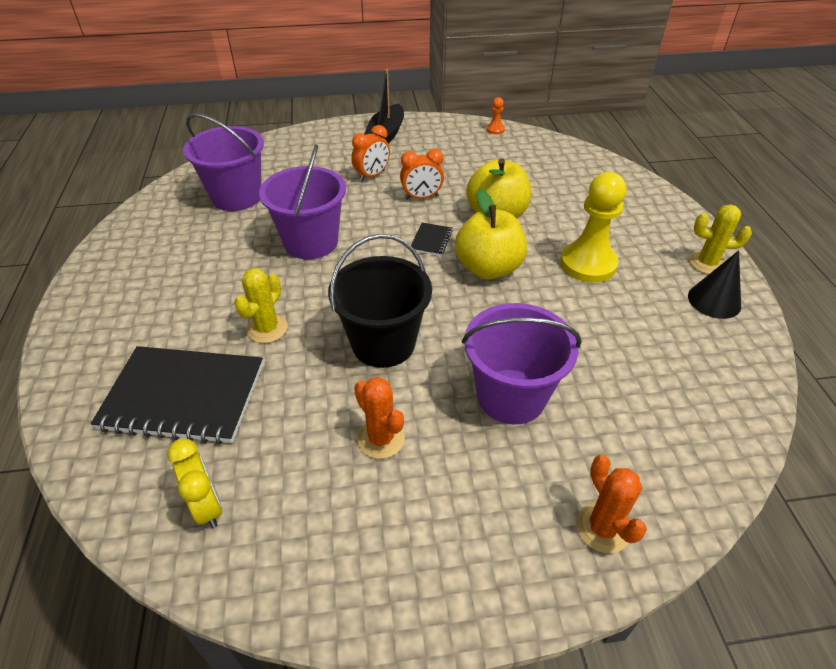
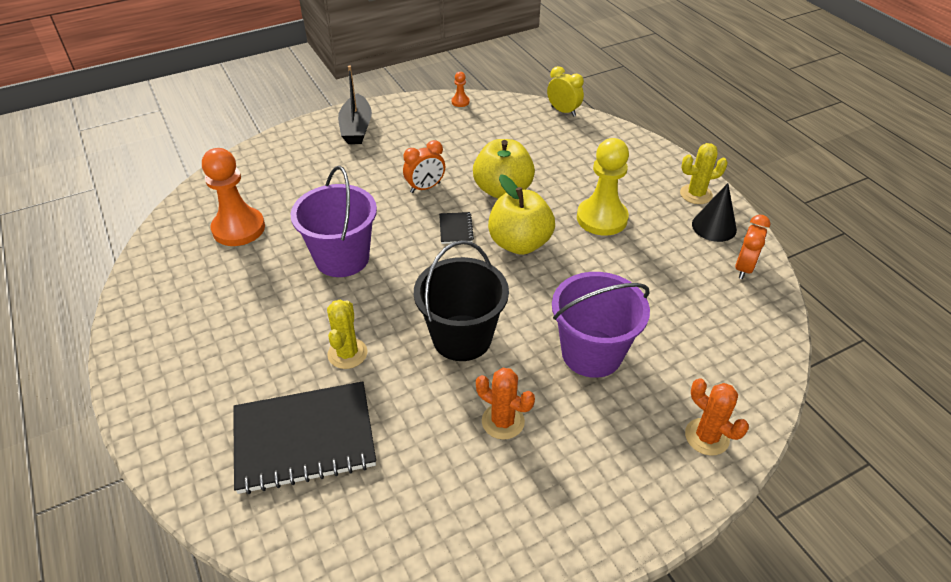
camera: 20 degrees left, 0 degrees up
(207, 506) = (384, 525): yellow clock -> yellow clock (563, 111)
(236, 197) = (238, 228): purple bucket -> orange pawn
(372, 175) = (365, 175): orange clock -> orange clock (744, 268)

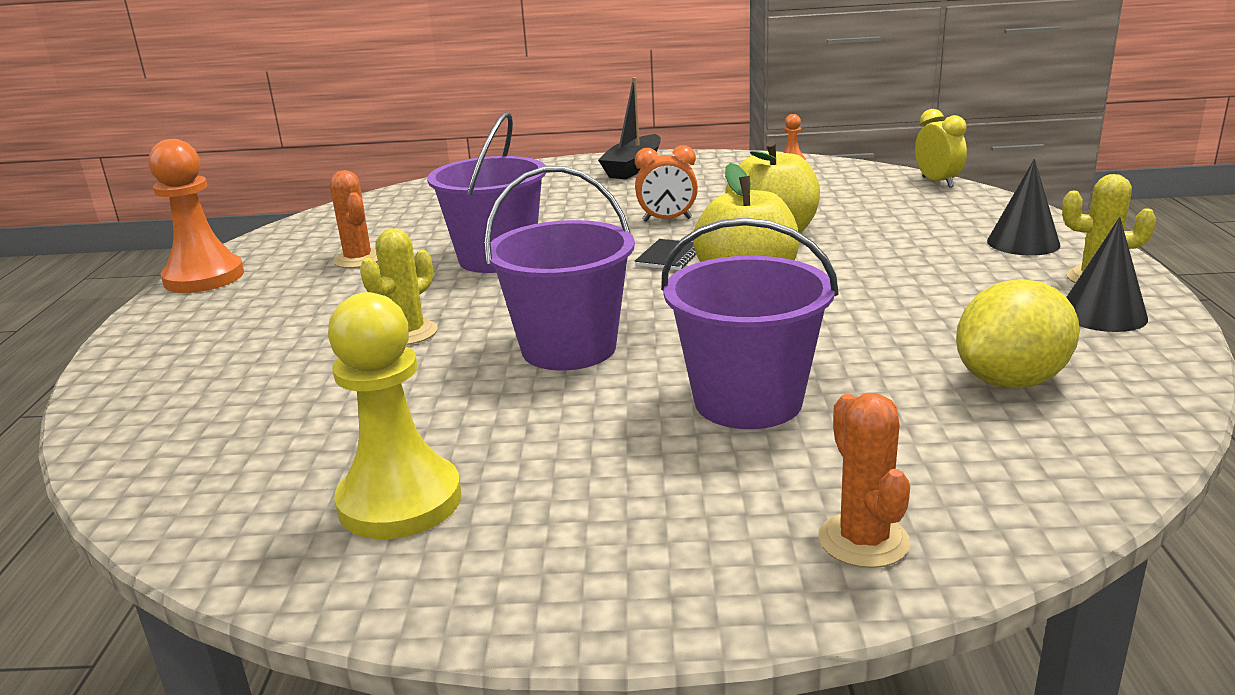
camera: 30 degrees right, 20 degrees down
(238, 228) = (410, 221): orange pawn -> orange pawn (204, 277)
(304, 439) = (269, 391): black notebook -> none
(462, 338) = (569, 348): black bucket -> purple bucket
(503, 421) = (535, 437): orange cactus -> orange cactus (358, 259)
(601, 218) = (902, 278): yellow pawn -> yellow pawn (400, 501)
(643, 168) = (1023, 243): none -> black cone
(702, 296) = (1011, 381): none -> yellow lemon
(744, 268) = (1124, 365): orange clock -> none

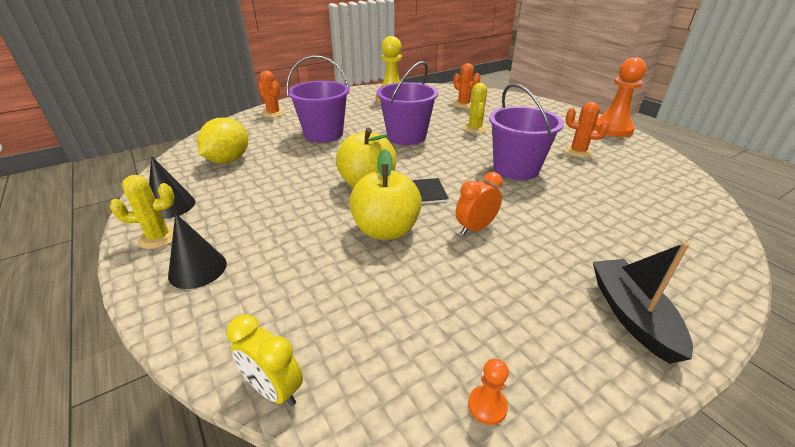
camera: 145 degrees right, 10 degrees up
(278, 407) = (463, 104): none -> orange cactus

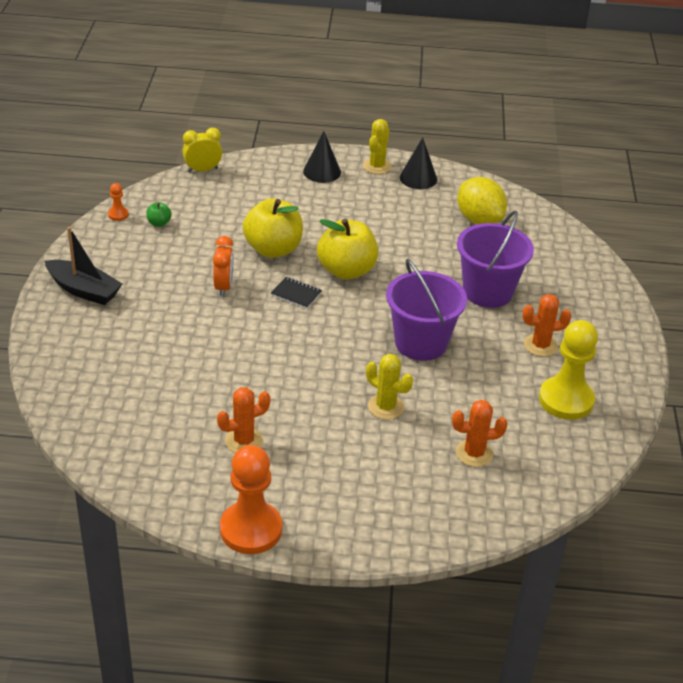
camera: 125 degrees right, 5 degrees up
(273, 113) = (592, 282): orange cactus -> orange cactus (540, 345)
(449, 342) = (159, 223): none -> green apple
(516, 168) = (269, 369): purple bucket -> none

